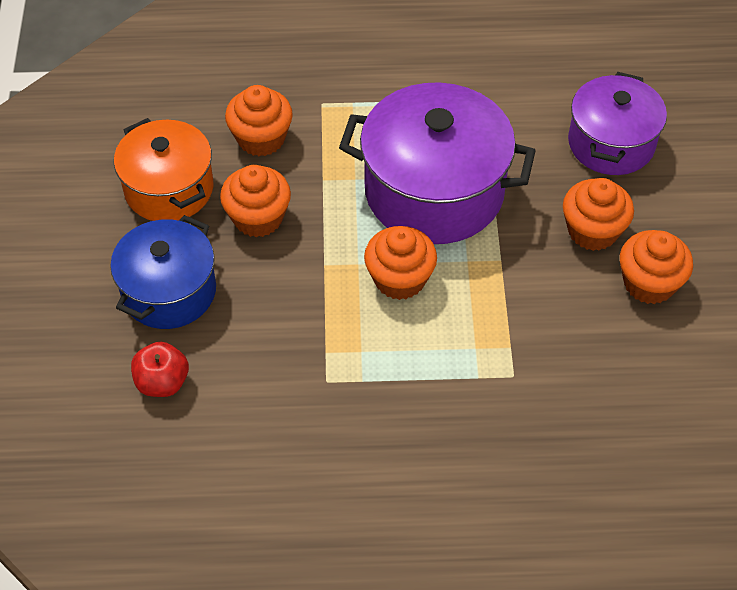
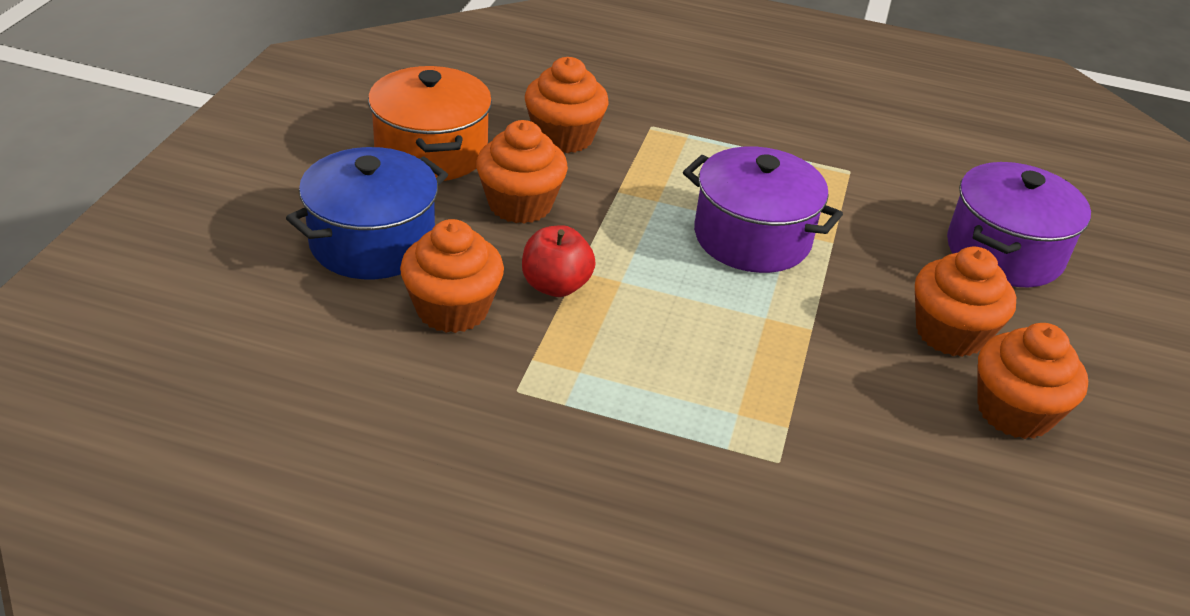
camera: 15 degrees right, 15 degrees down
(162, 382) = (306, 328): red apple -> red apple (555, 286)
(399, 279) = (667, 311): orange cupcake -> orange cupcake (452, 309)
(434, 191) = (752, 238): purple pot -> purple pot, size x0.64

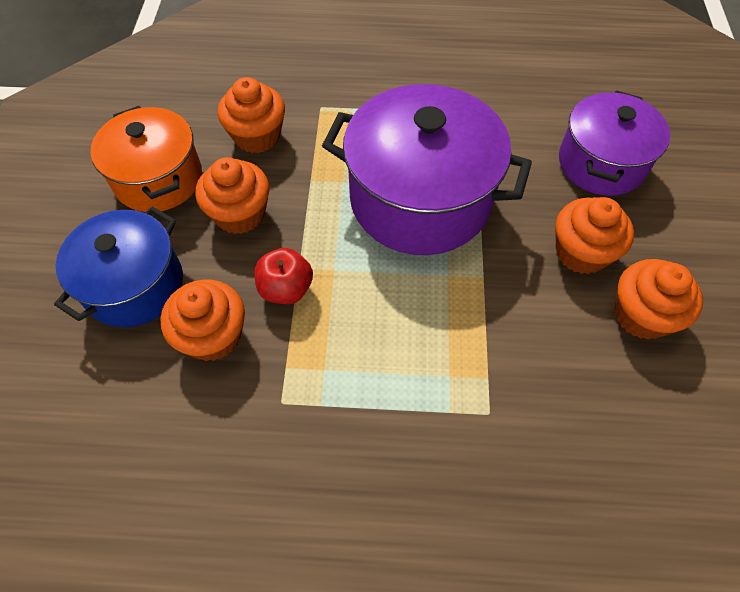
camera: 10 degrees left, 20 degrees up
(752, 238) = (420, 199): purple pot -> purple pot, size x1.56

